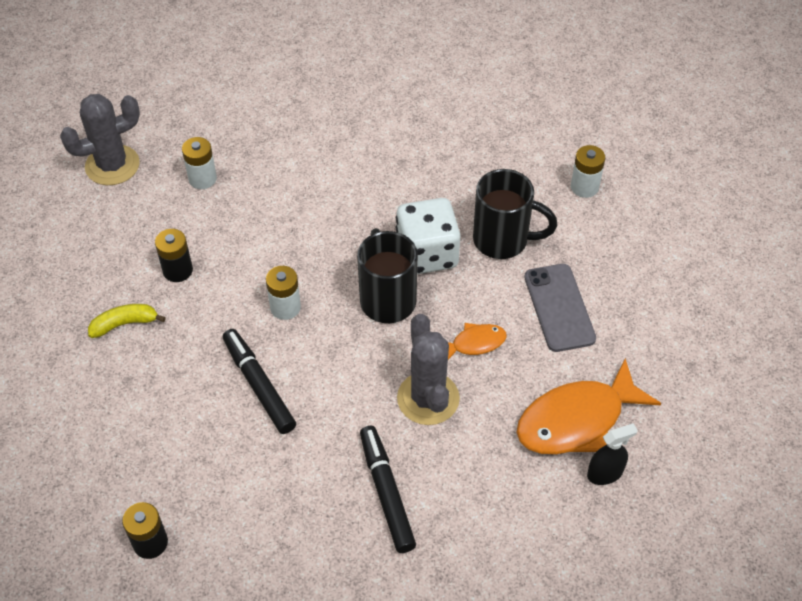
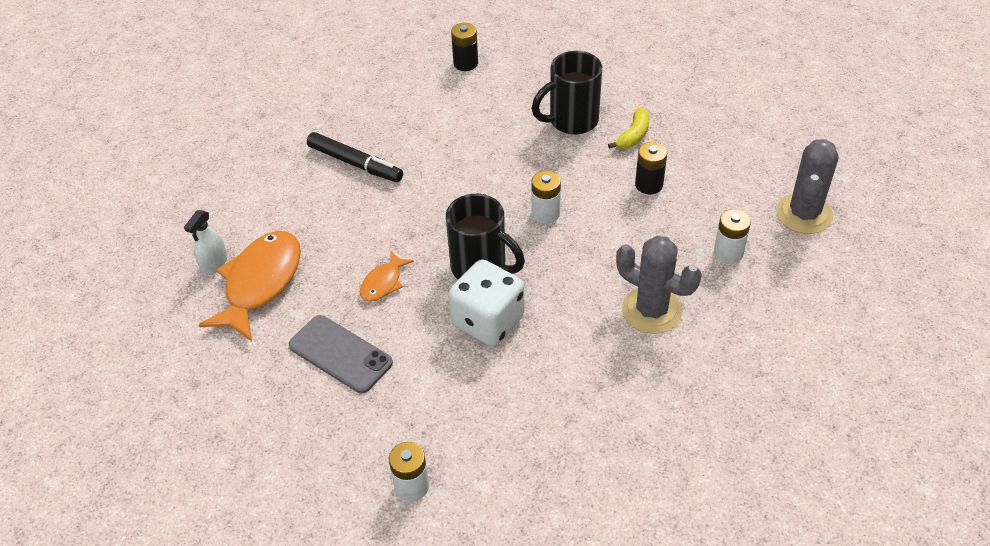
camera: 140 degrees right, 5 degrees down
(259, 385) = (502, 162): black marker -> none
(428, 398) = (381, 227): grey cactus -> grey cactus (651, 310)
(503, 240) = (438, 378): black mug -> black mug (571, 121)
(605, 473) = (214, 264): black spray bottle -> white spray bottle

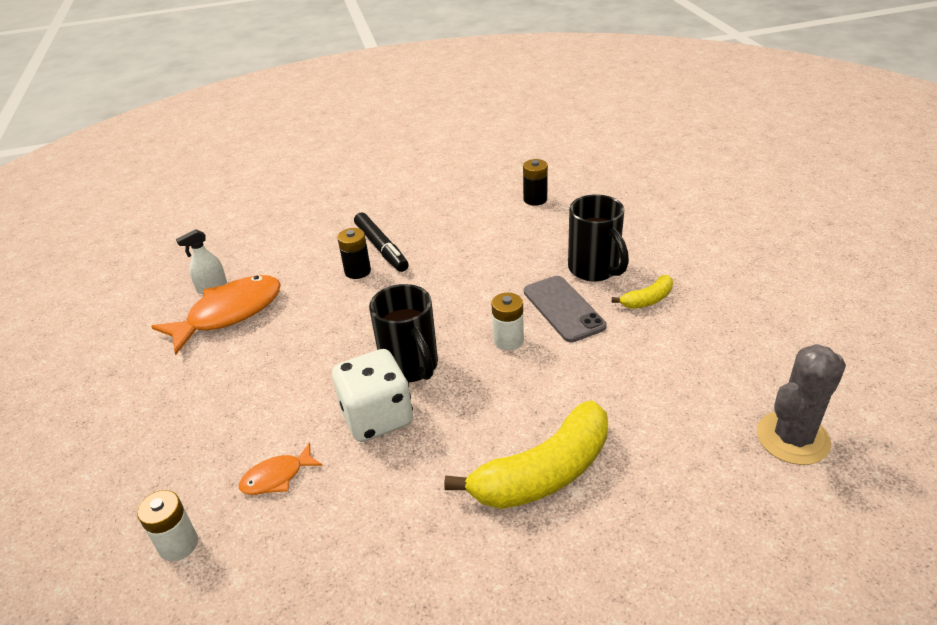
camera: 30 degrees right, 10 degrees down
(340, 354) = (233, 394): grey phone -> grey phone (563, 309)
(383, 283) = (319, 348): orange fish -> orange fish (277, 477)
(571, 121) = (595, 270): black mug -> black mug turned 120 degrees counterclockwise
(649, 185) = (631, 348): black battery -> black battery (357, 271)
(651, 310) = (544, 472): grey cactus -> yellow banana
(728, 252) = (672, 446): white battery -> none

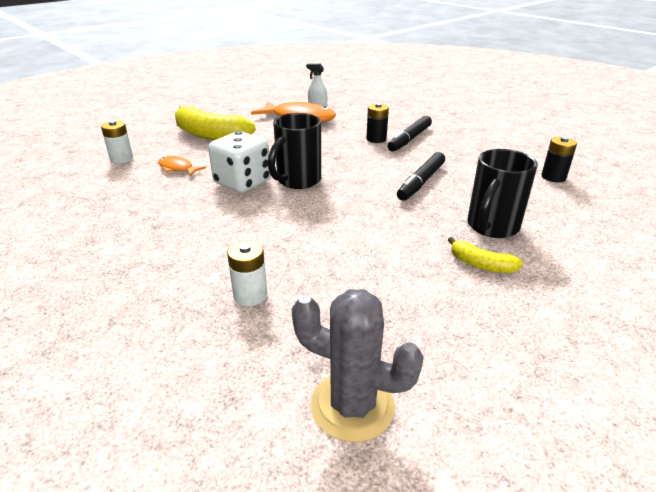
camera: 60 degrees right, 5 degrees down
(485, 277) = (421, 182): none -> black marker
(508, 340) = (357, 209): white battery -> white battery (250, 295)
(544, 472) = (224, 257): yellow banana -> yellow banana (210, 135)
(563, 309) = (420, 224): grey phone -> none

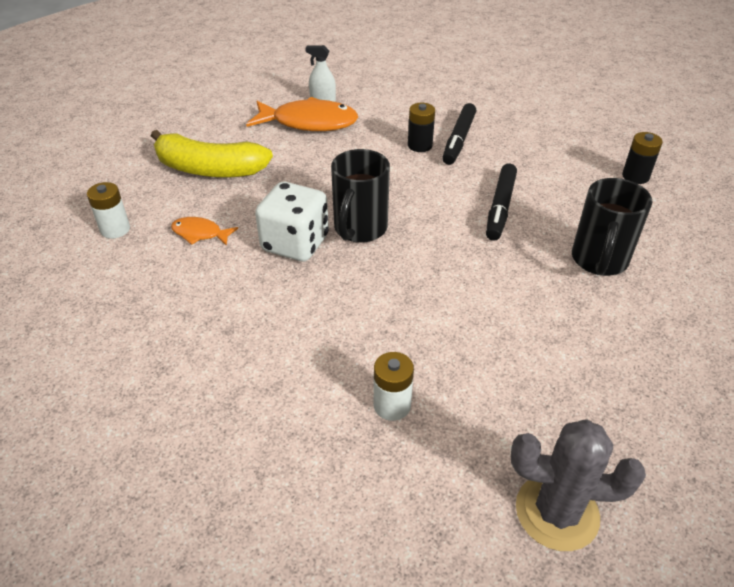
camera: 15 degrees left, 10 degrees up
(481, 264) = (607, 315): yellow banana -> none

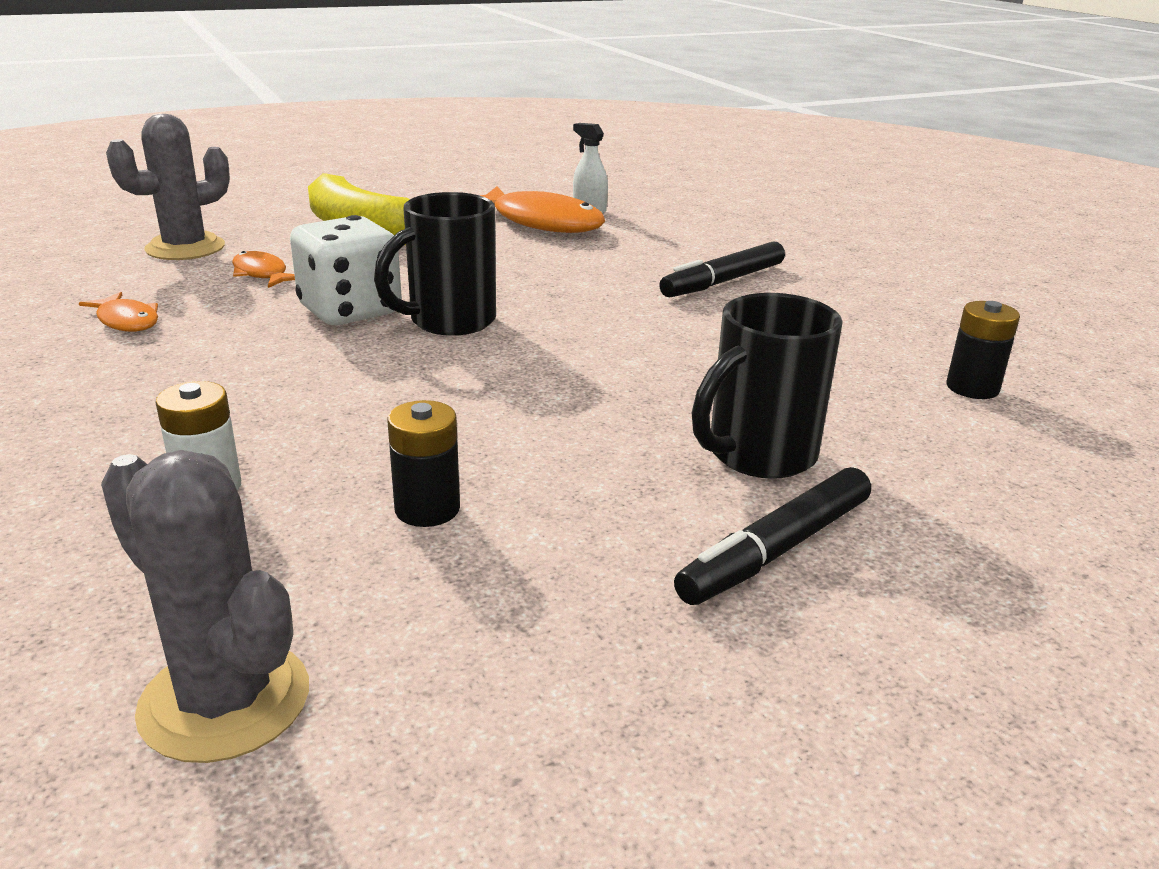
camera: 30 degrees right, 15 degrees down
(115, 229) = (185, 248): white battery -> grey cactus
(172, 310) = (127, 321): none -> orange fish
(420, 145) = (656, 273): black battery -> black battery (427, 509)
(500, 207) = (682, 357): black marker -> black marker (776, 550)

